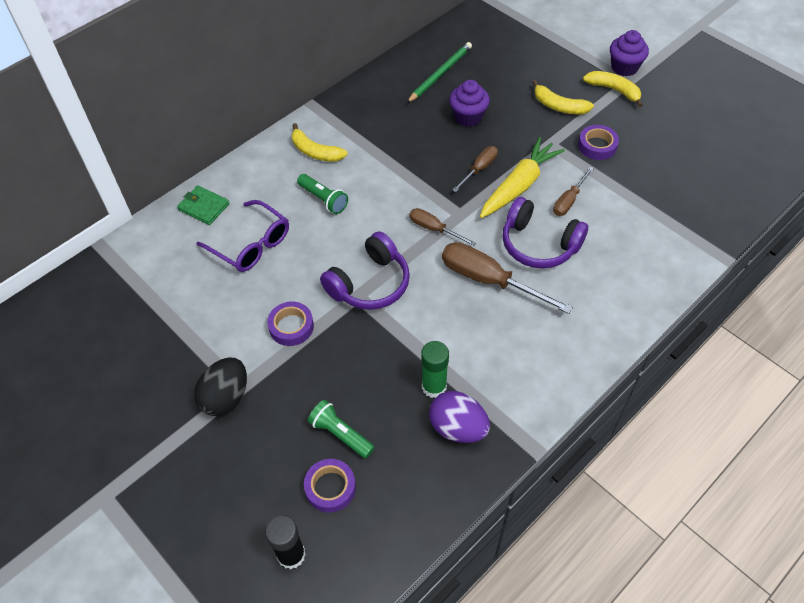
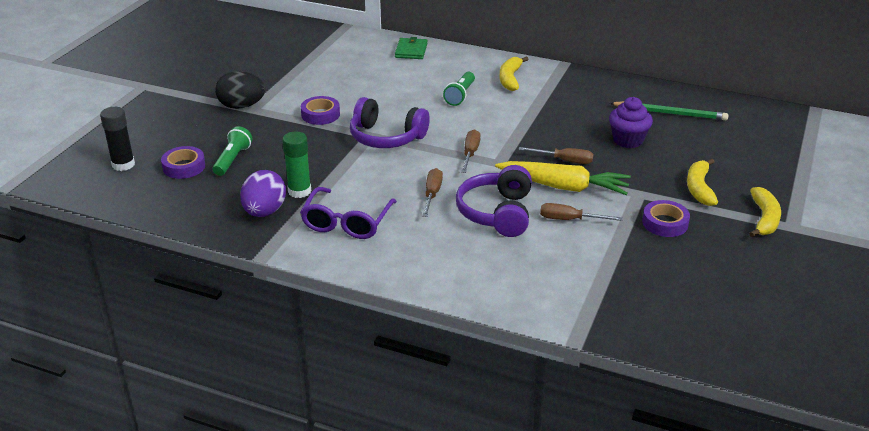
camera: 65 degrees right, 20 degrees down
(251, 244) = (388, 78): purple glasses -> purple glasses (347, 222)
(489, 280) = (432, 194): brown screwdriver -> brown screwdriver, size x0.56
(624, 67) = (810, 219): purple cupcake -> none

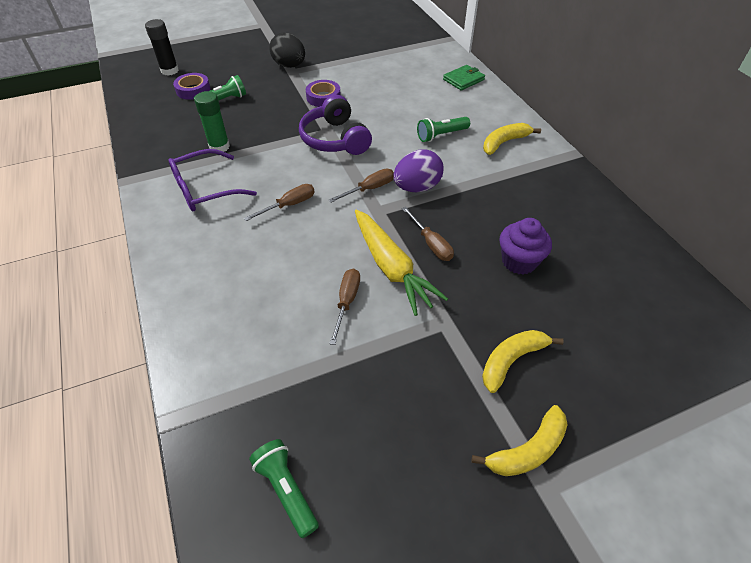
camera: 45 degrees right, 15 degrees up
(264, 212) = (178, 149): purple egg -> purple egg (417, 187)
(497, 213) = (305, 254): purple headphones -> none
(570, 220) = (346, 302): brown screwdriver -> brown screwdriver turned 45 degrees clockwise
(665, 223) = (419, 371): purple tape -> none
(670, 113) = (606, 261): green pencil -> none
(690, 315) = (286, 489): none -> green flashlight

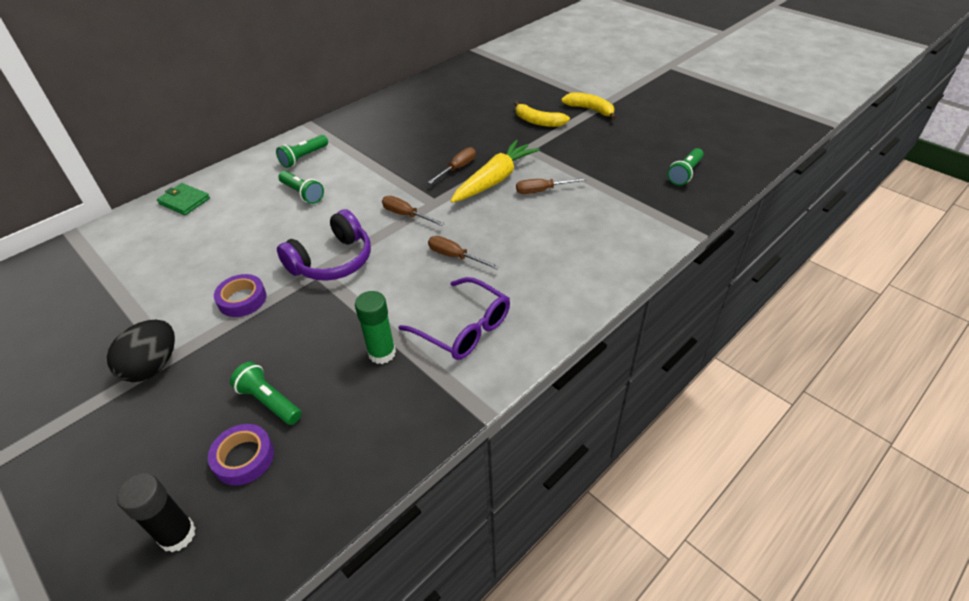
camera: 110 degrees left, 5 degrees down
(417, 187) = (391, 190): purple egg -> none
(504, 142) = (304, 158): yellow banana -> green flashlight
(519, 261) = (452, 130): purple cupcake -> none

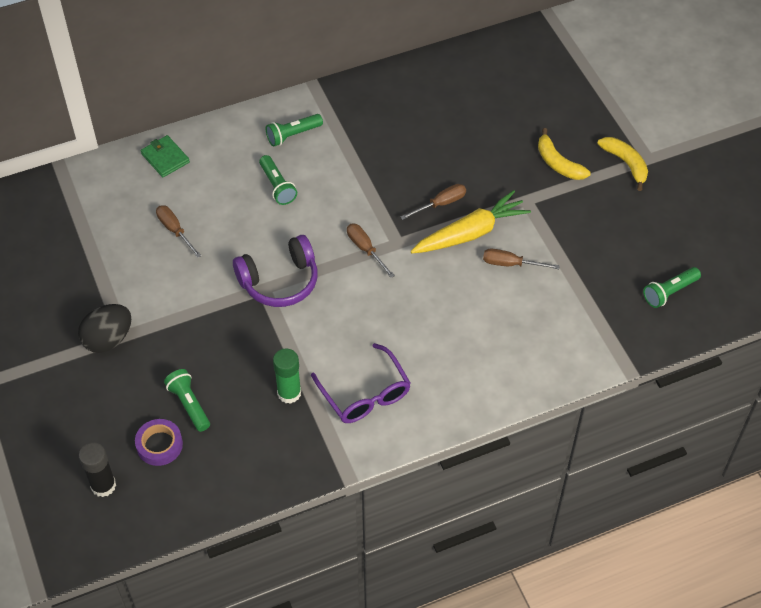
camera: 20 degrees right, 10 degrees up
(242, 299) = (191, 297): purple tape -> none
(455, 256) = (390, 315): brown screwdriver -> brown screwdriver (175, 230)

